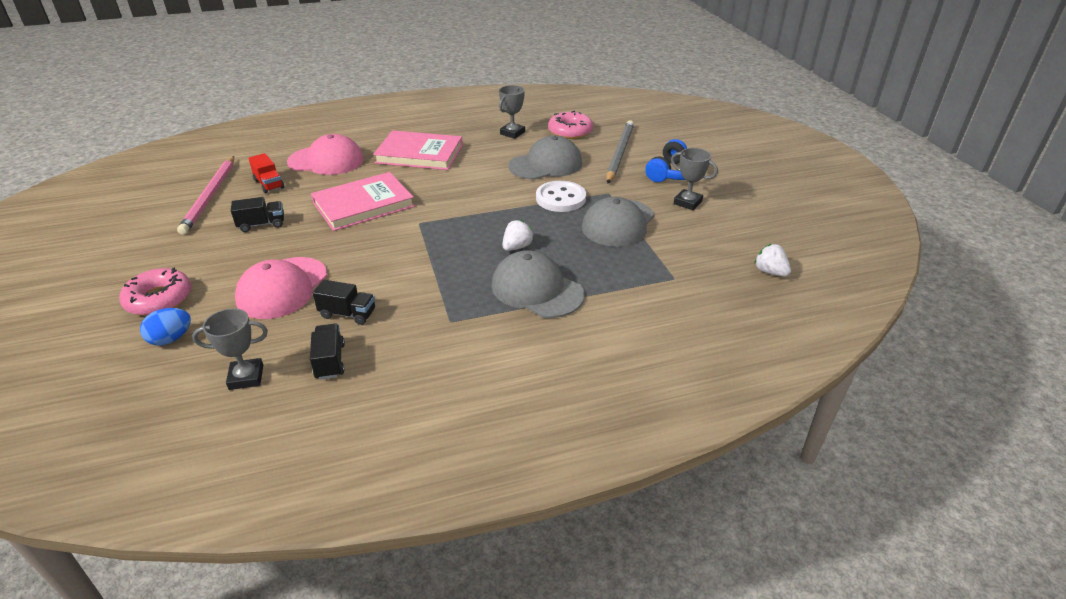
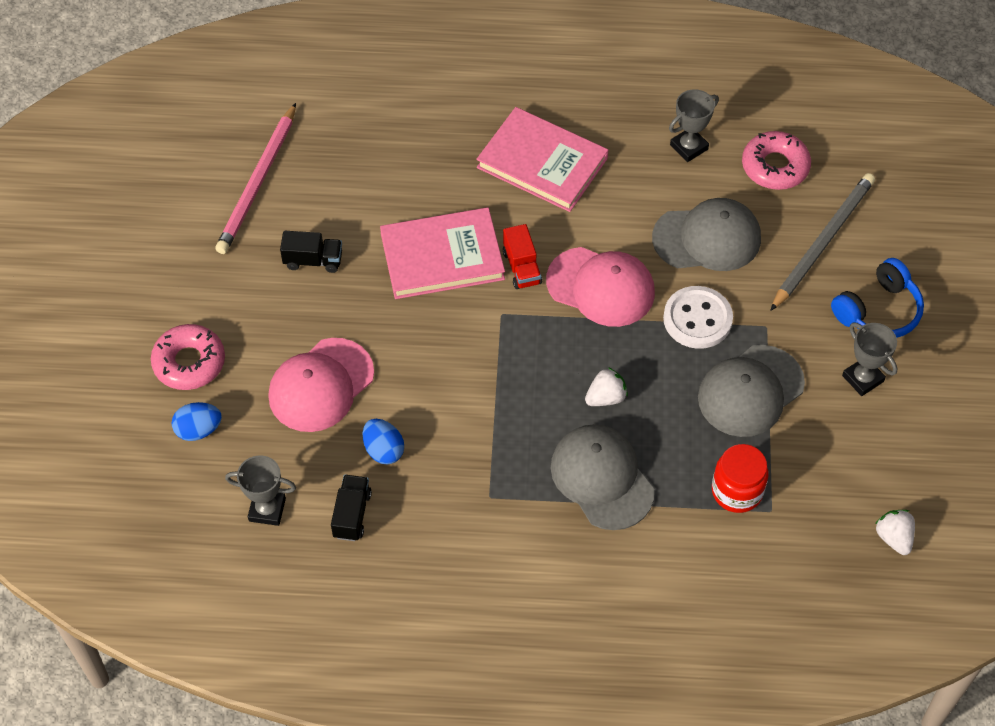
camera: 20 degrees right, 20 degrees up
(269, 184) = (332, 177): red truck -> red truck (522, 267)
(326, 161) = (414, 143): pink cap -> pink cap (601, 287)
(348, 314) = (383, 450): black truck -> blue egg
(642, 273) = (737, 491): none -> red jar

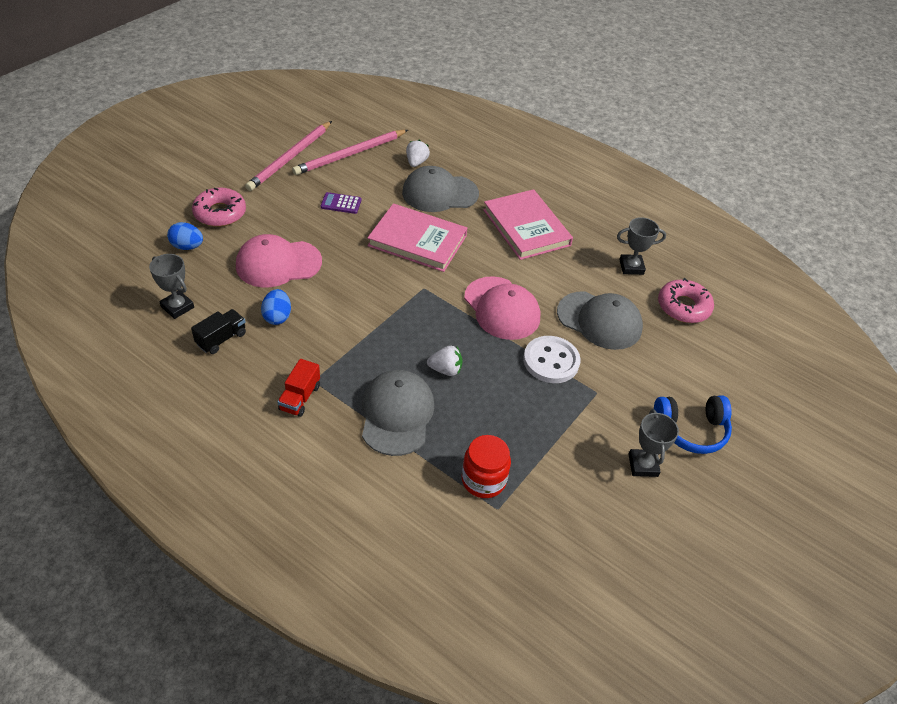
camera: 30 degrees right, 10 degrees down
(192, 232) = (290, 158): none -> pink pencil
(313, 260) = (341, 203): black truck -> purple calculator
(522, 267) = (461, 271): red truck -> red truck (300, 398)
(750, 391) = (550, 424): grey cap -> grey cap (440, 193)
(823, 242) = (682, 366): grey pencil -> none
(894, 538) = (577, 588): white strawberry -> white strawberry (416, 162)

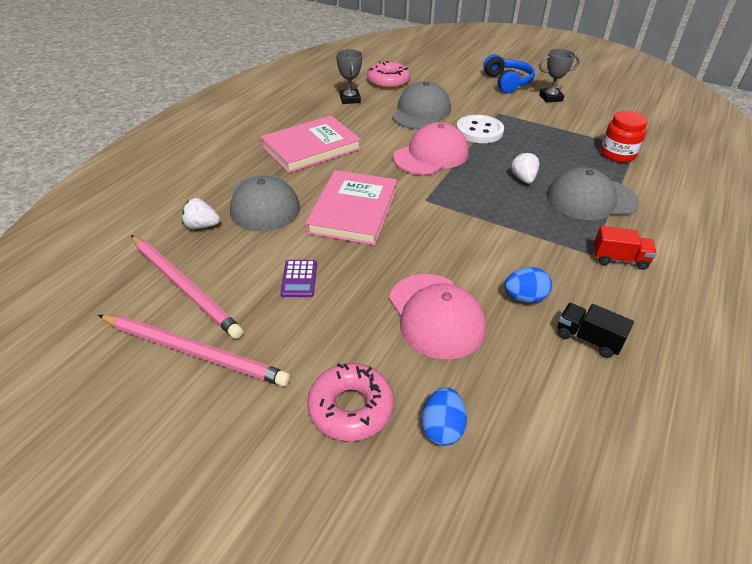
camera: 95 degrees left, 5 degrees down
(177, 307) = (564, 401): grey trophy -> none

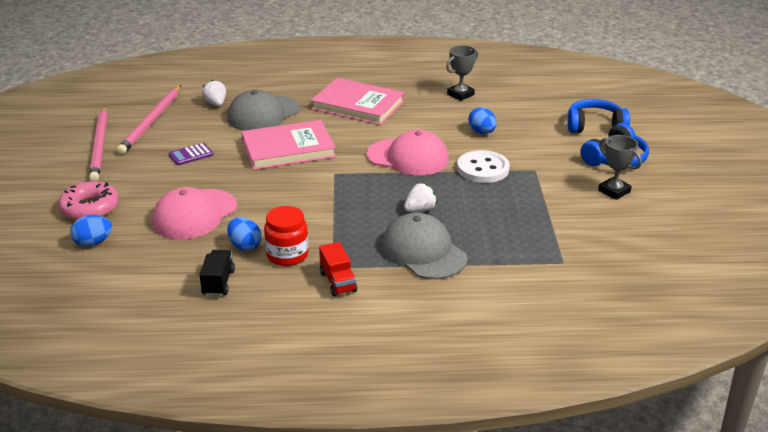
camera: 60 degrees right, 10 degrees down
(388, 81) = (522, 100): pink donut -> none
(421, 112) = (482, 132): grey cap -> blue egg
(455, 72) = (595, 126): none -> blue headphones
(617, 154) = (533, 253): red jar -> red jar (287, 255)

